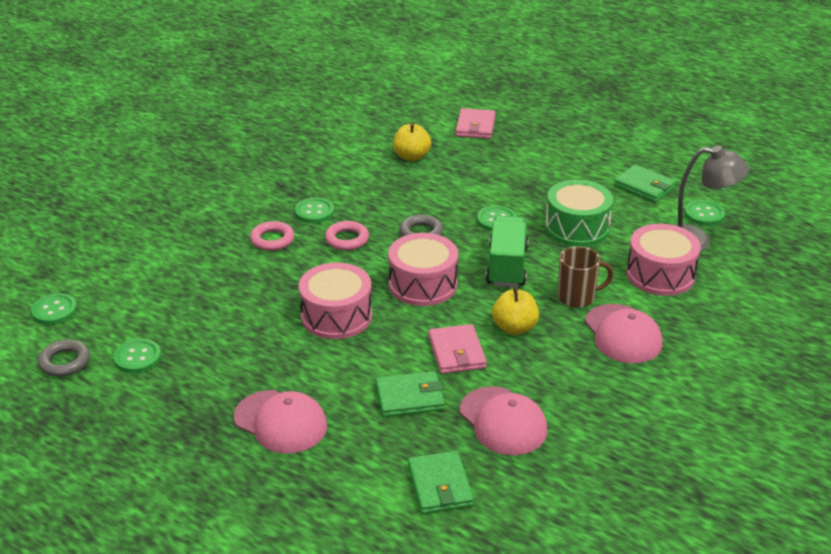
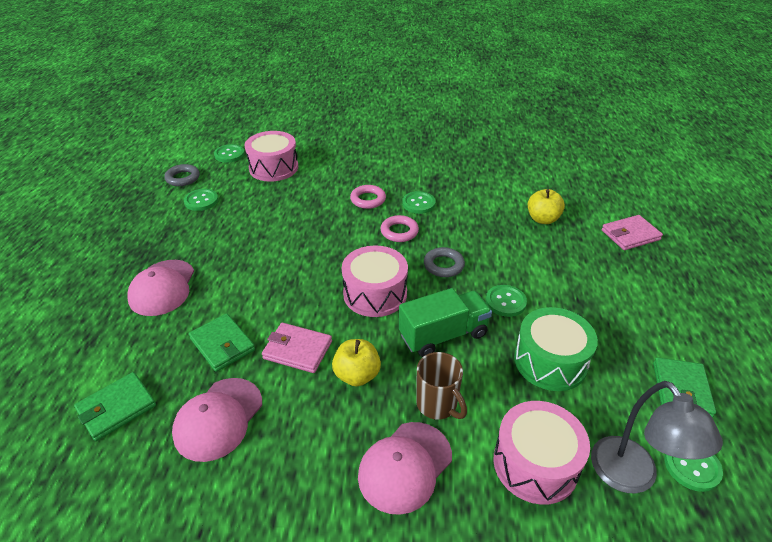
camera: 60 degrees right, 5 degrees up
(336, 316) = (300, 265): pink drum -> pink drum (273, 168)
(456, 352) = (297, 350): pink wallet -> pink wallet turned 60 degrees clockwise

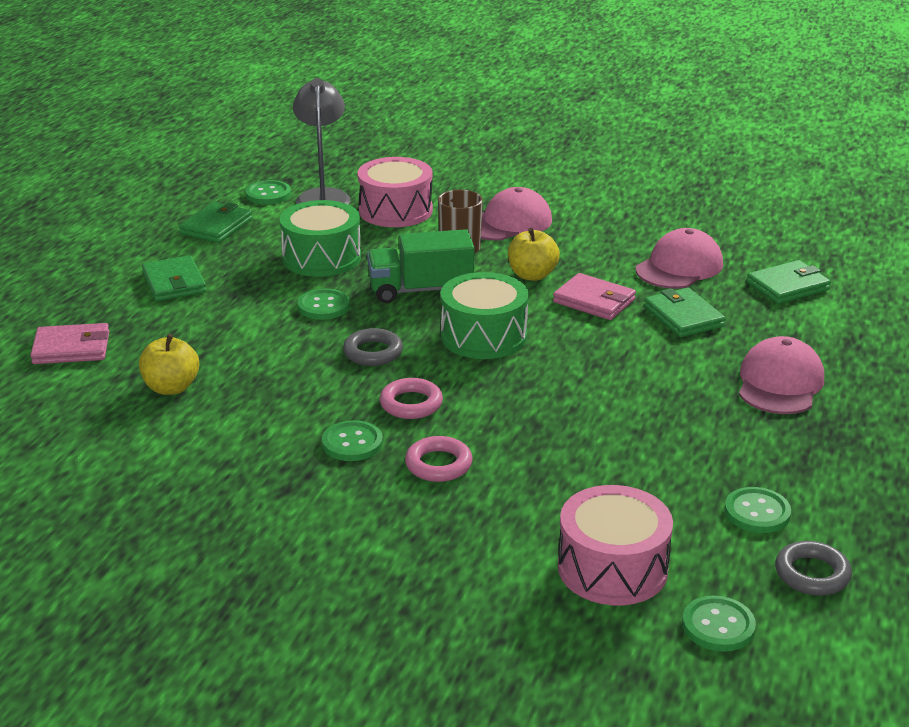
camera: 165 degrees left, 10 degrees down
(375, 294) = (484, 336): pink drum -> green drum
(635, 305) = (174, 283): none -> green wallet

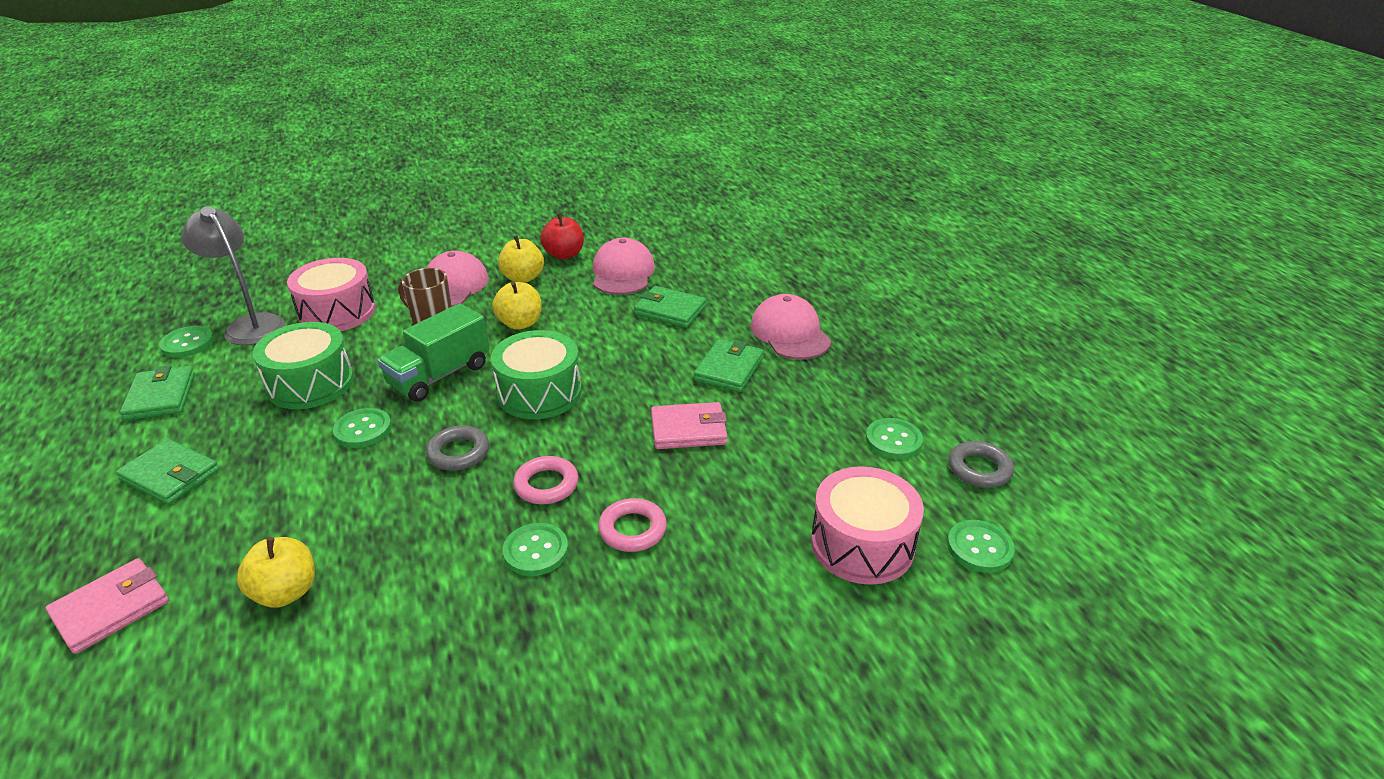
camera: 40 degrees left, 5 degrees up
(579, 238) = (523, 278): none -> yellow apple
(594, 301) = (592, 325): pink wallet -> pink wallet (688, 430)
(642, 230) = (564, 254): none -> red apple
(788, 286) = (710, 259): green wallet -> green wallet (729, 369)

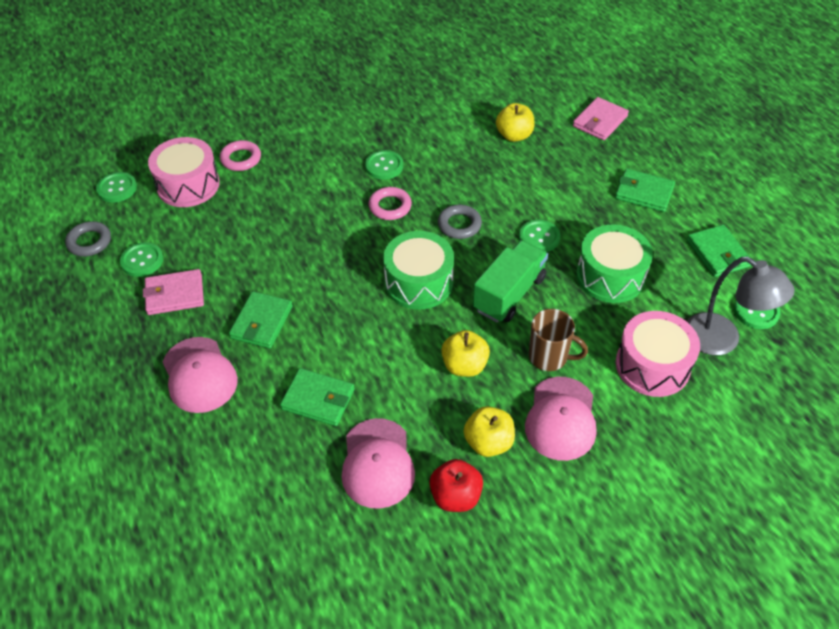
camera: 175 degrees right, 15 degrees up
(632, 529) = (328, 182): pink ring -> pink ring (241, 159)
(688, 430) = (295, 257): pink wallet -> pink wallet (175, 294)

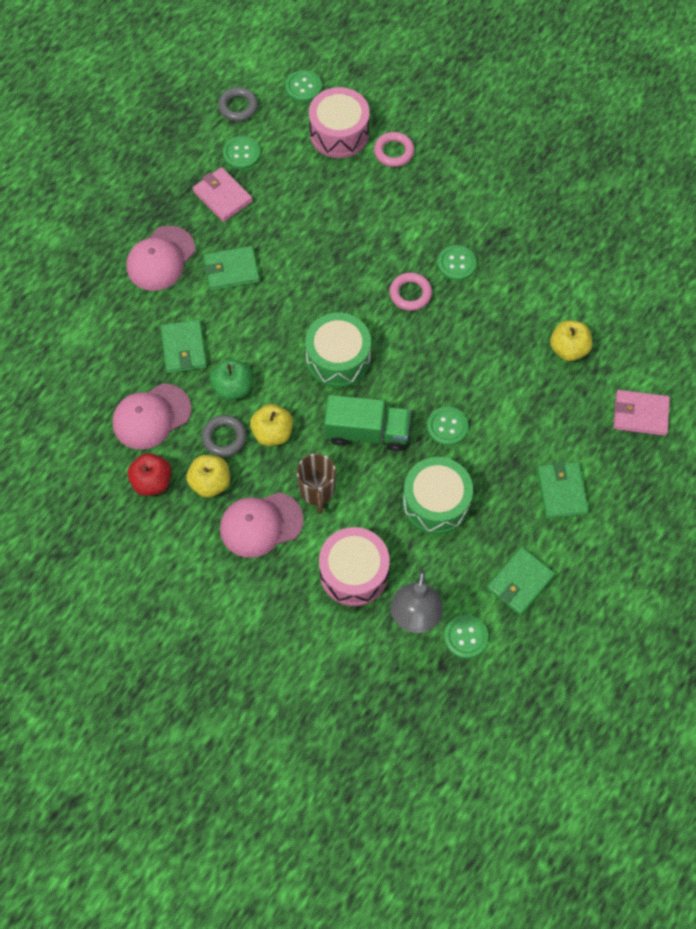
camera: 60 degrees right, 15 degrees up
(393, 377) = (233, 388): none -> green apple
(459, 225) = (422, 357): grey ring -> grey ring (224, 437)

